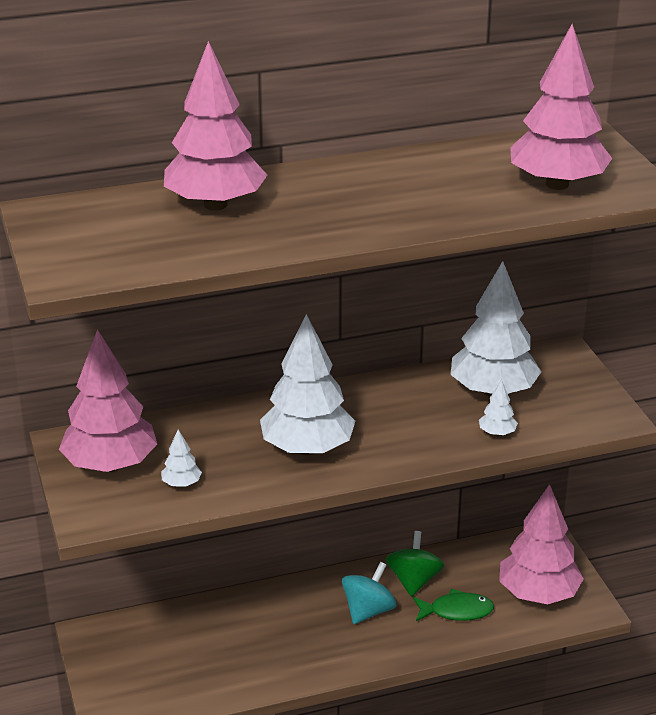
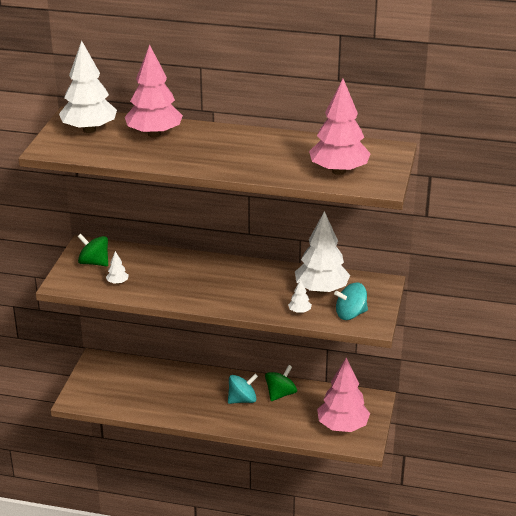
camera: 30 degrees right, 0 degrees up
(110, 465) = (94, 263): pink tree -> green spinning top
(307, 448) = (194, 286): white tree -> white tree (89, 130)
(457, 611) = (289, 418): green fish -> none
(569, 413) = (350, 314): none -> turquoise spinning top

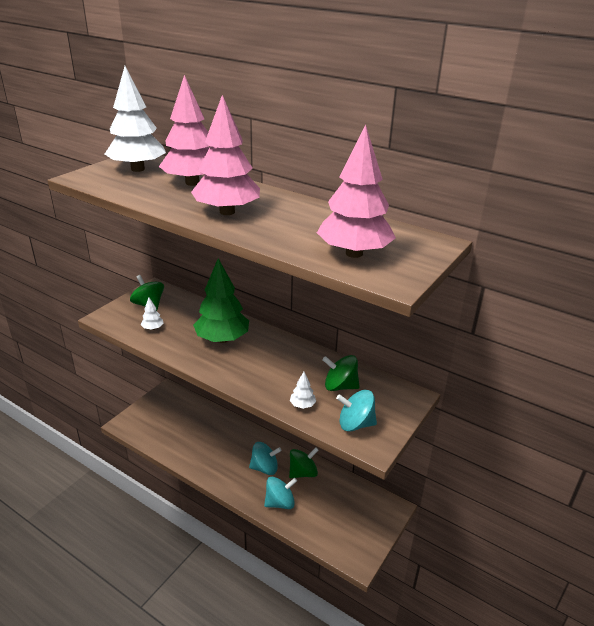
camera: 20 degrees right, 0 degrees up
(191, 276) = (222, 339): none -> green tree
(273, 423) = (280, 502): none -> turquoise spinning top
(321, 290) = (340, 386): white tree -> green spinning top
(342, 426) = (345, 529): pink tree -> pink tree (227, 212)

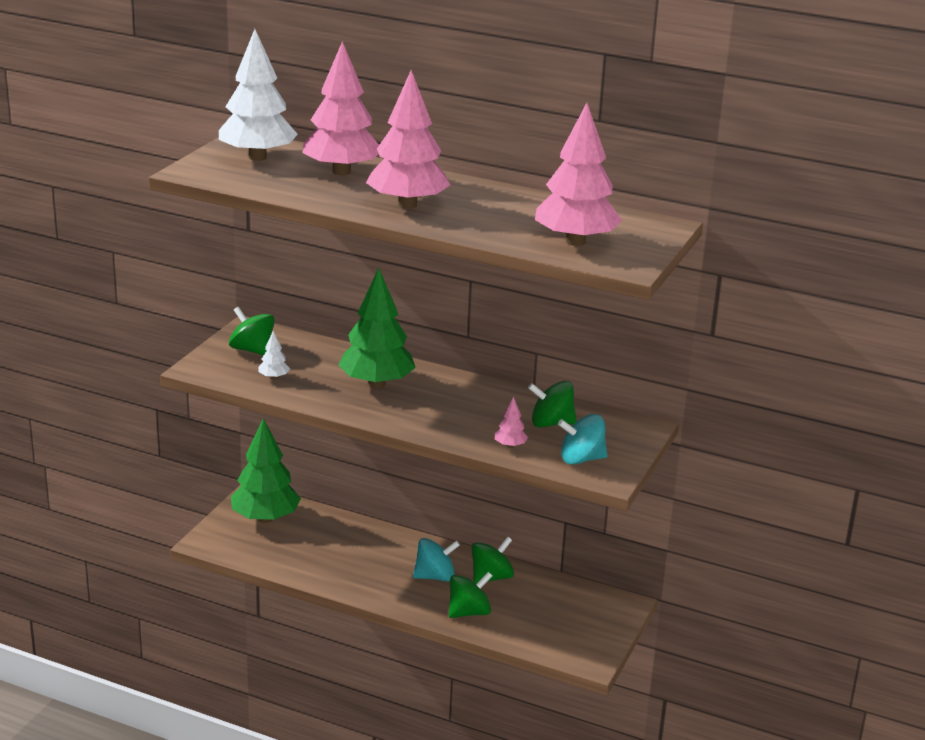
camera: 10 degrees left, 5 degrees down
(169, 408) = (265, 518): none -> green tree
(280, 502) = (469, 612): turquoise spinning top -> green spinning top
(302, 405) = (510, 445): white tree -> pink tree

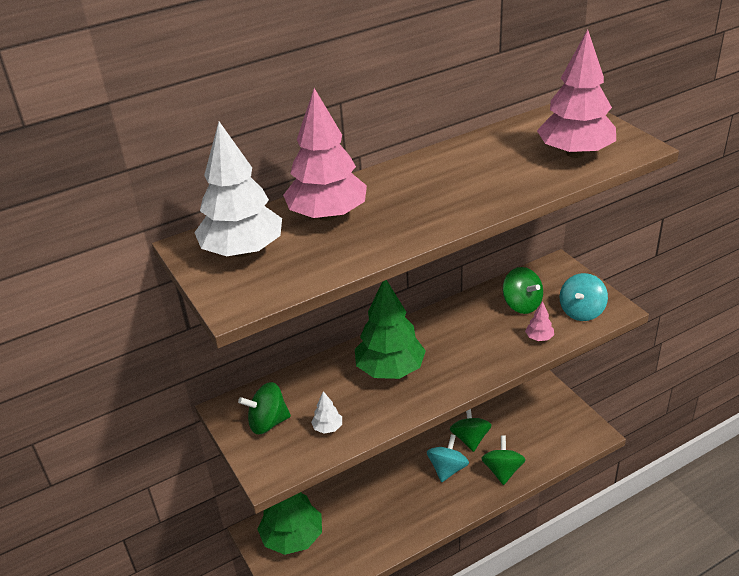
camera: 50 degrees left, 10 degrees up
(407, 205) = (434, 205): pink tree -> none
(551, 423) = (521, 304): green spinning top -> green spinning top turned 75 degrees counterclockwise

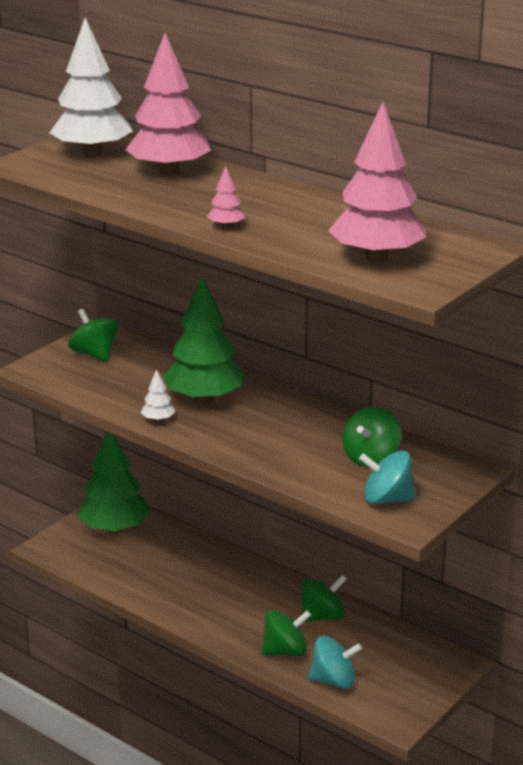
camera: 65 degrees right, 10 degrees down
(327, 428) = (102, 384): white tree -> white tree (158, 420)
(447, 469) = (264, 609): turquoise spinning top -> turquoise spinning top (334, 680)
(539, 338) = (315, 477): pink tree -> pink tree (226, 226)

